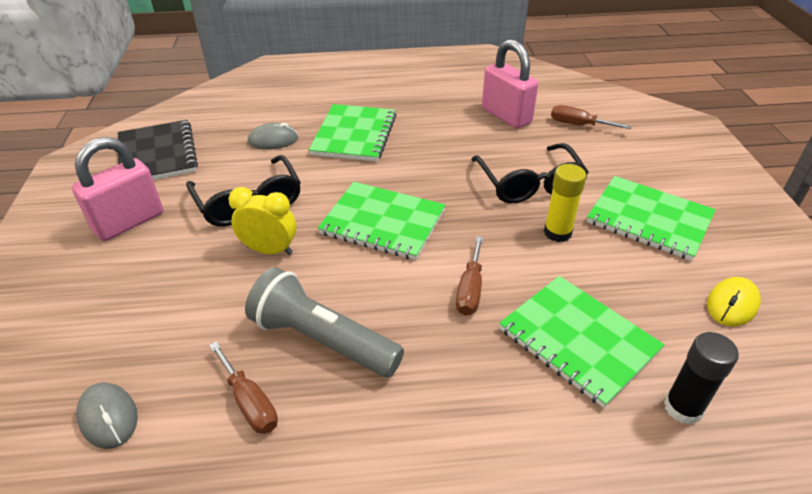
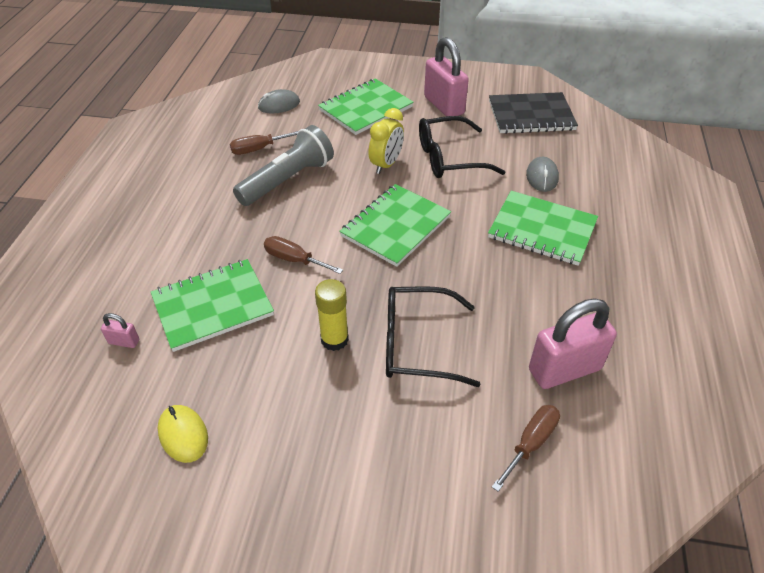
camera: 105 degrees right, 5 degrees up
(649, 219) = (321, 427): green notebook -> green notebook (365, 108)
(683, 408) = (124, 341): black glue stick -> pink padlock

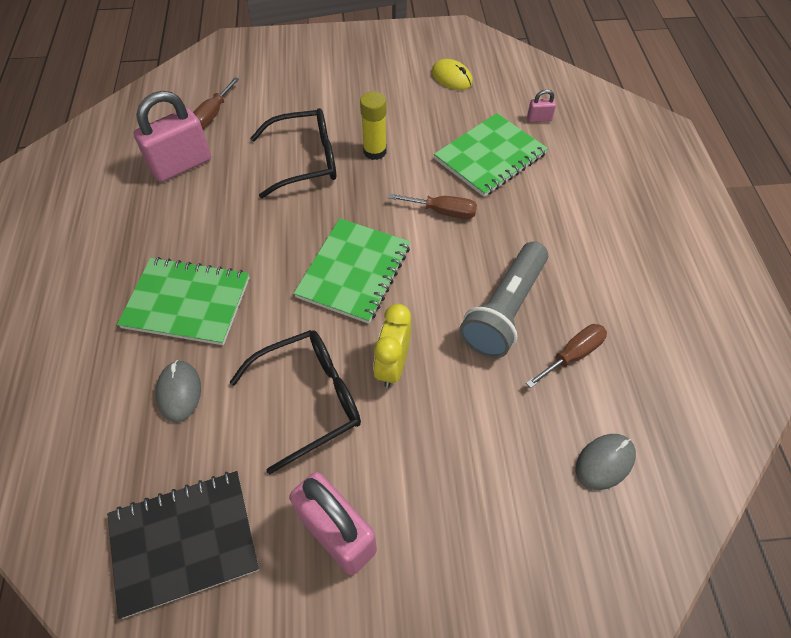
camera: 165 degrees right, 10 degrees up
(365, 108) = (464, 489): green notebook -> none

